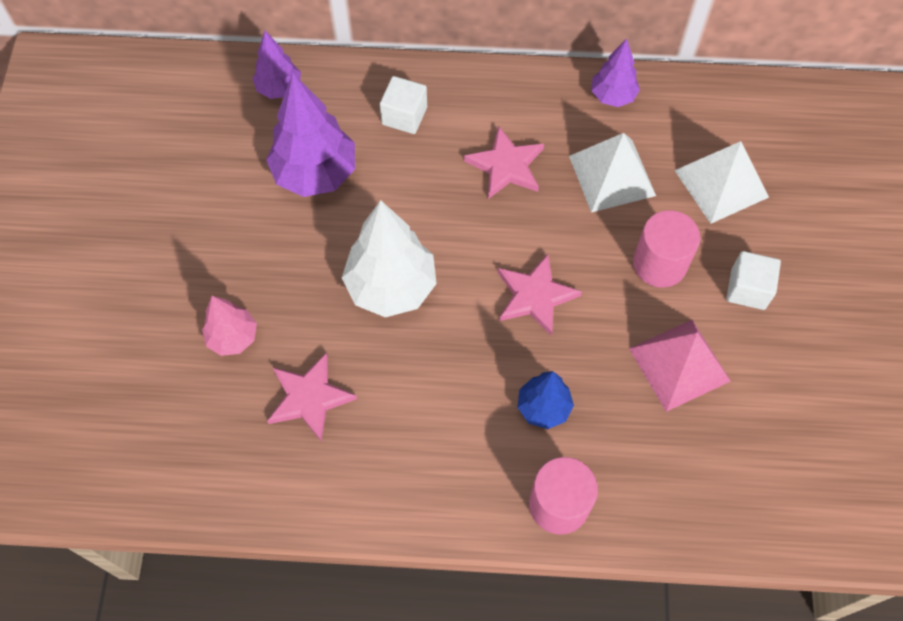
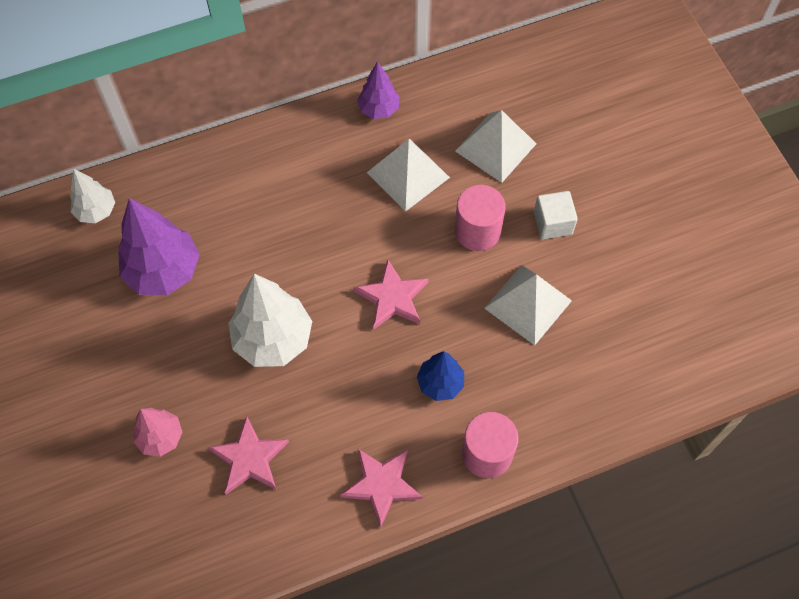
camera: 25 degrees left, 0 degrees up
(279, 88) = (96, 211): purple tree -> white tree
(404, 116) = (215, 192): white cube -> none
(506, 166) = (319, 201): pink star -> pink star (381, 485)
(679, 364) = (528, 304): pink pyramid -> white pyramid

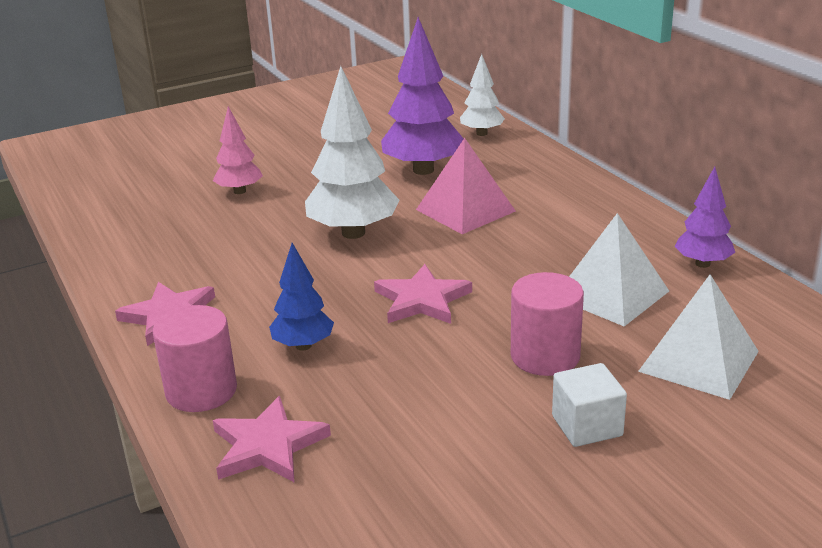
camera: 85 degrees right, 35 degrees down
(249, 458) = (213, 236): pink star -> pink star (268, 446)
(254, 248) = (465, 210): none -> pink pyramid
(528, 304) = (436, 410): white pyramid -> none

